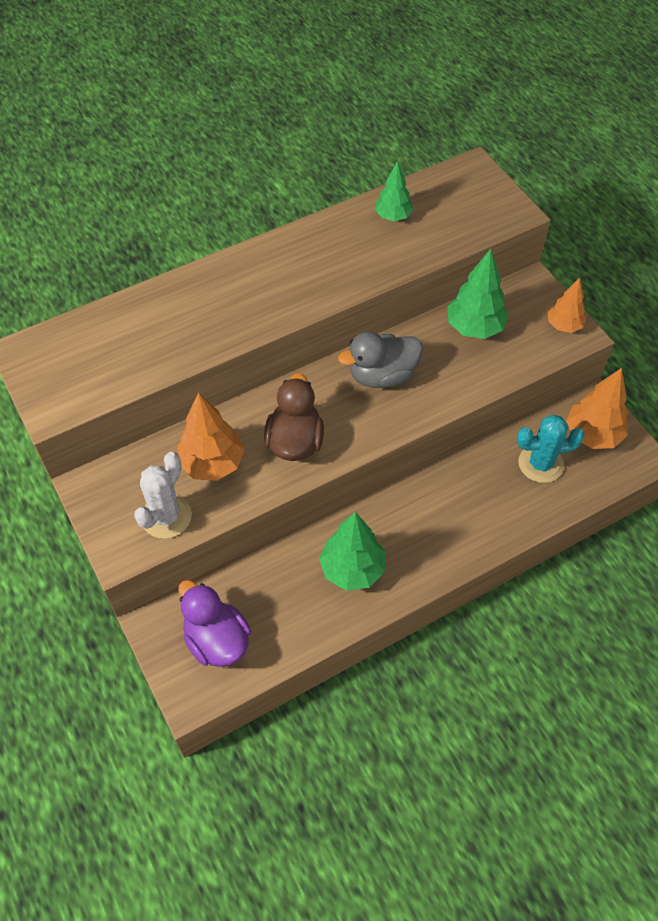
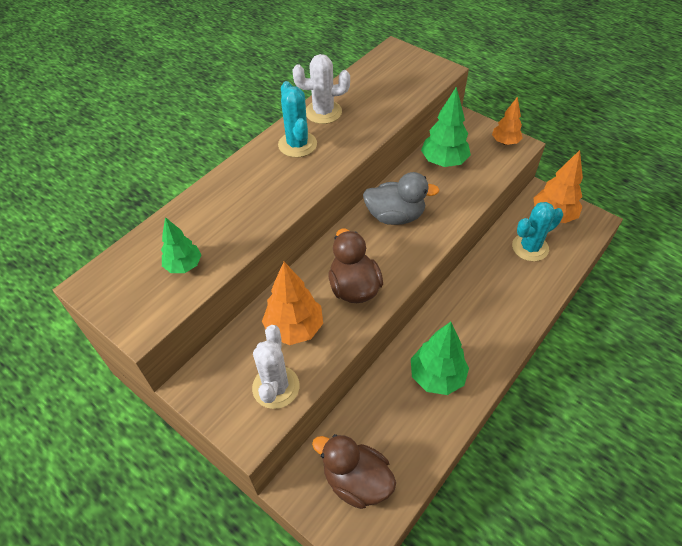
camera: 20 degrees left, 5 degrees down
(217, 640) = (356, 480): purple duck -> brown duck
(297, 259) = (297, 144): none -> turquoise cactus
(346, 227) = (323, 112): none -> white cactus
(382, 375) = (395, 216): grey duck -> grey duck turned 135 degrees counterclockwise
(393, 216) = (355, 95): green tree -> green tree (184, 266)

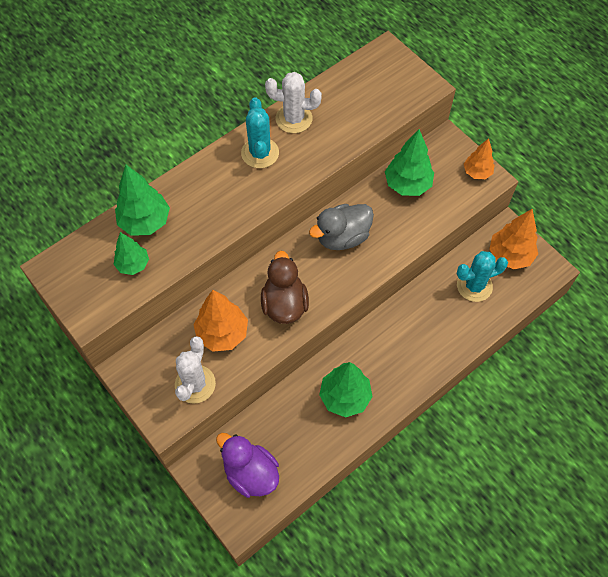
camera: 10 degrees right, 10 degrees up
(190, 223) = (145, 222): none -> green tree
(356, 480) = (250, 473): brown duck -> purple duck
(395, 216) = (342, 237): grey duck -> grey duck turned 135 degrees clockwise

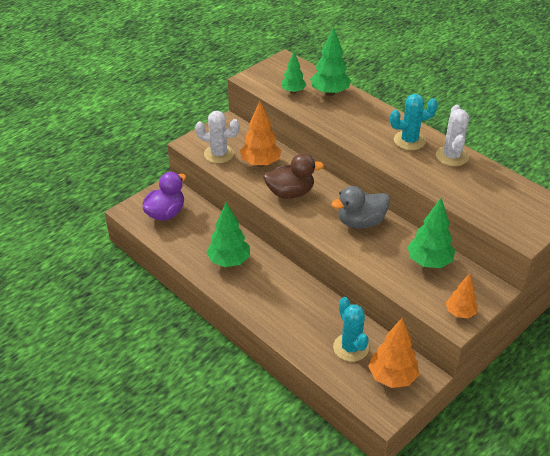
camera: 85 degrees right, 20 degrees down
(342, 237) = (361, 222): grey duck -> grey duck turned 75 degrees counterclockwise

